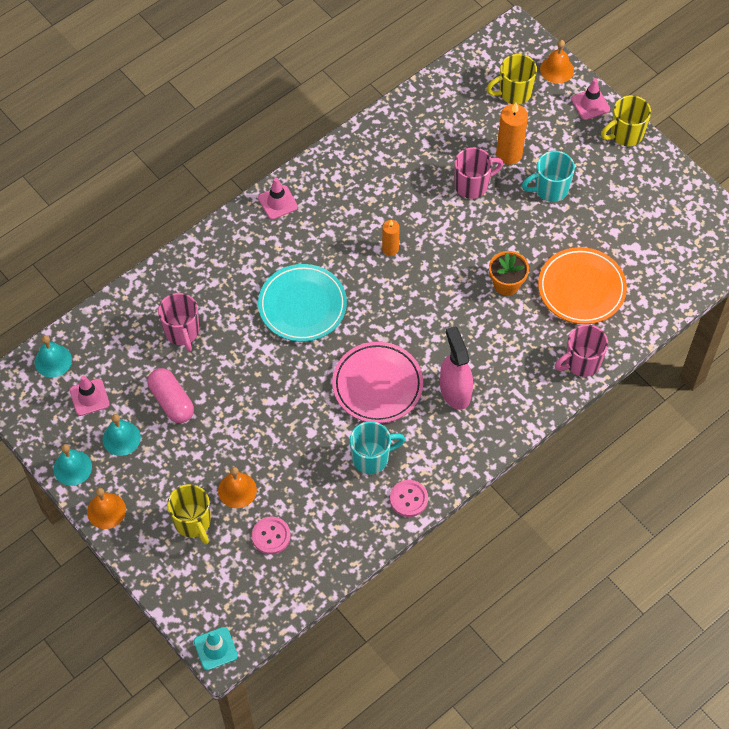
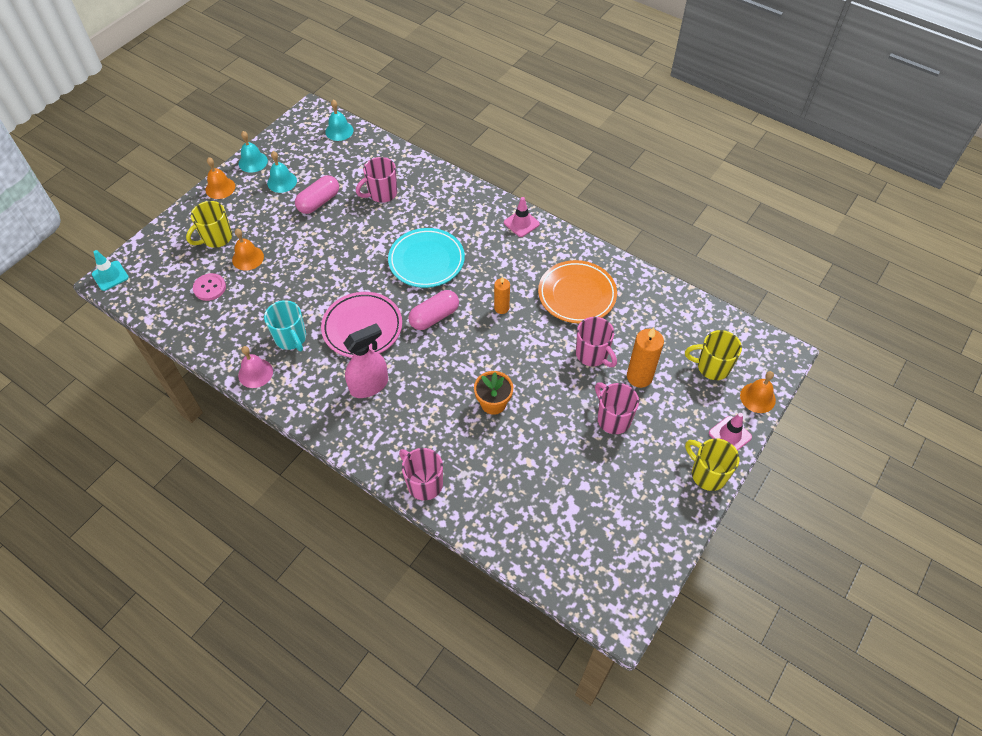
camera: 75 degrees right, 5 degrees down
(89, 397) = (313, 157): pink traffic cone -> none
(383, 314) = (434, 317): none -> pink capsule
(408, 499) = (255, 373): pink button -> pink bell
(514, 93) = (712, 367): yellow mug -> yellow mug turned 45 degrees counterclockwise
(550, 189) = (613, 419): turquoise mug -> pink mug
(581, 289) = (507, 468): orange plate -> orange plate (577, 295)

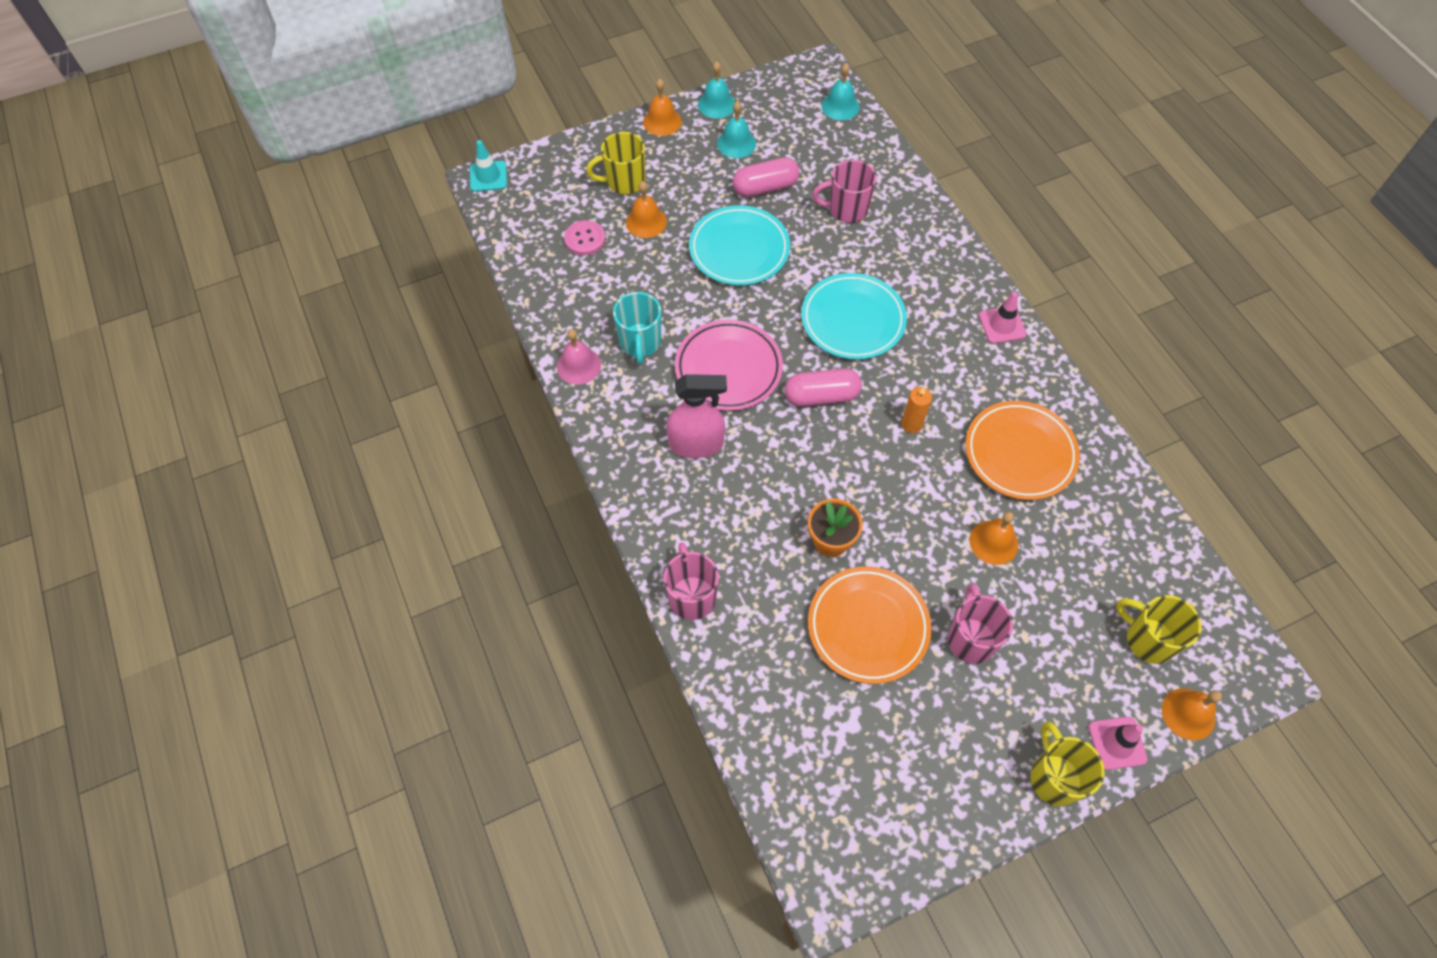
camera: 30 degrees right, 5 degrees up
(324, 249) = (739, 250): none -> turquoise plate
(547, 444) = (868, 627): none -> orange plate
(592, 355) = (993, 542): pink mug -> orange bell
(639, 377) = (1039, 602): orange candle -> none

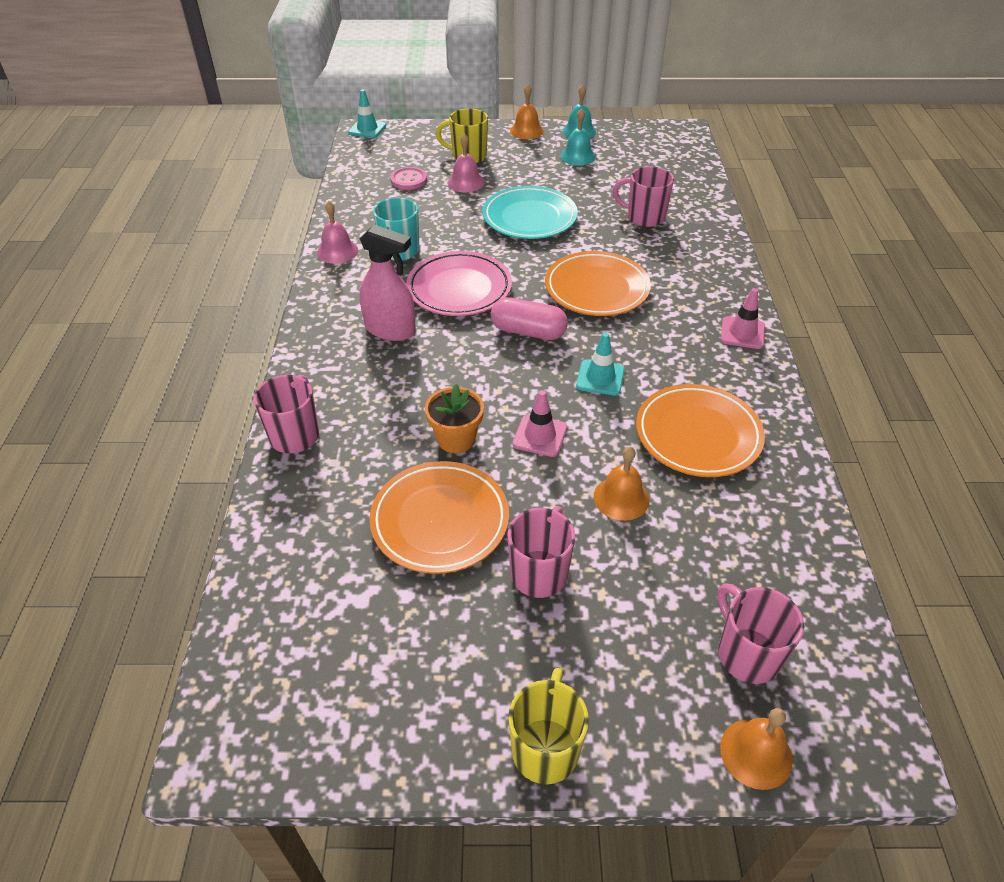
camera: 25 degrees right, 15 degrees down
(646, 222) = (466, 182): orange bell -> pink bell
(765, 187) = (582, 187): pink capsule -> none
(840, 106) = (685, 155): turquoise bell -> none
(852, 320) = (596, 289): turquoise plate -> orange plate
(911, 424) = (600, 378): orange candle -> turquoise traffic cone
(1117, 743) = (645, 746): pink traffic cone -> pink traffic cone (540, 436)
(1148, 639) = (747, 654): yellow mug -> pink mug

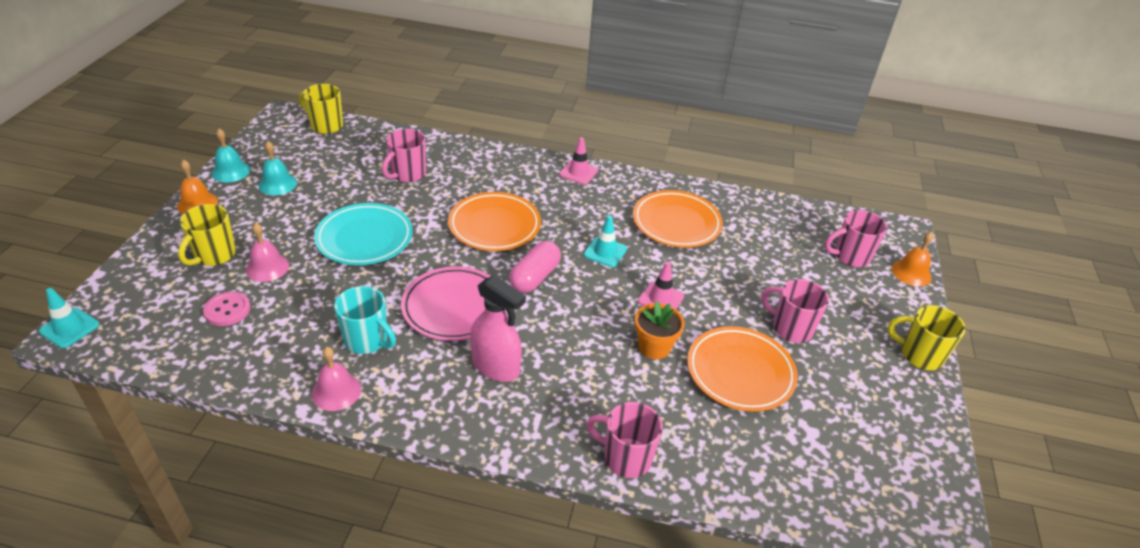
camera: 80 degrees left, 5 degrees down
(390, 330) = (496, 367): pink spray bottle -> pink spray bottle turned 90 degrees clockwise
(621, 498) = (728, 273): orange bell -> none
(686, 154) = (326, 126): none -> yellow mug

